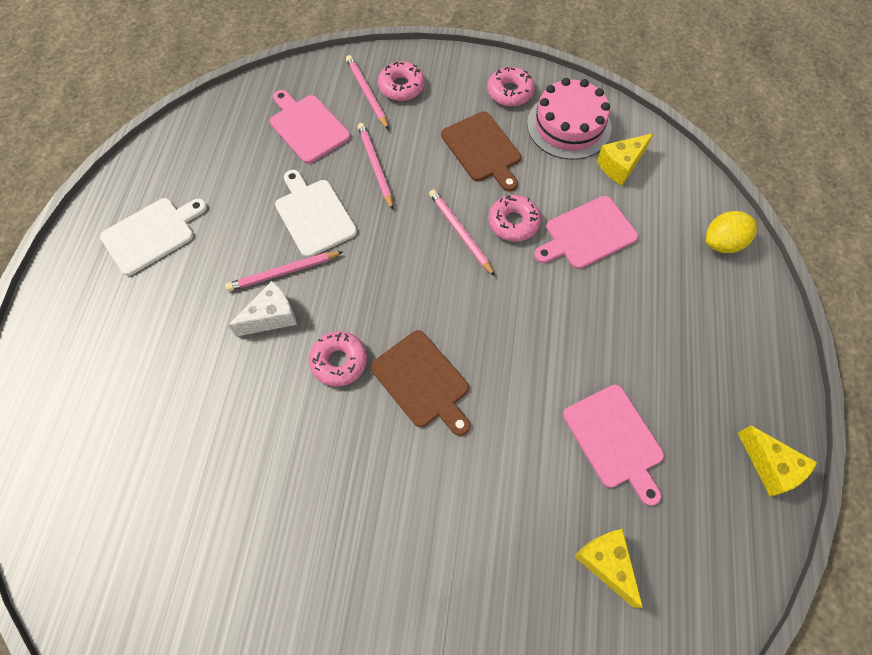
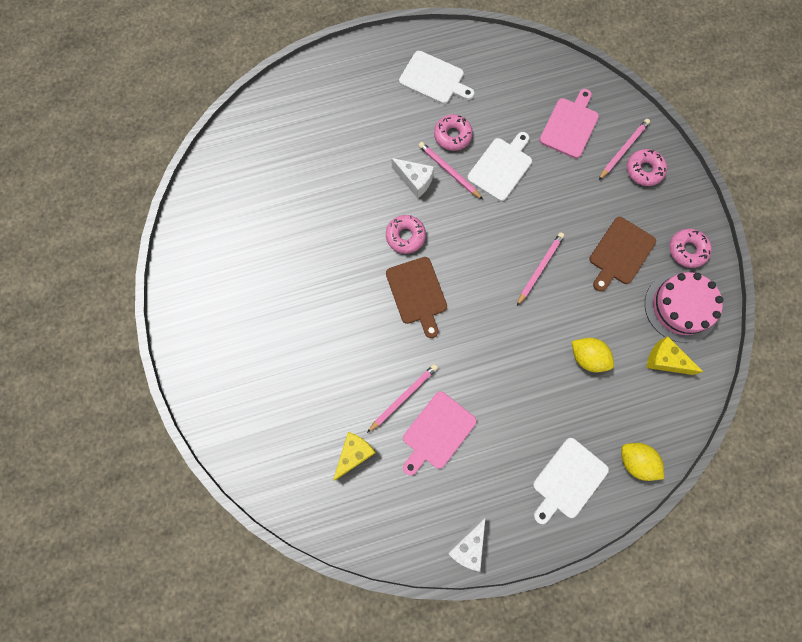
camera: 65 degrees right, 10 degrees up
(375, 166) = (562, 187): pink pencil -> pink pencil (403, 397)
(422, 381) = (417, 293): brown cutting board -> brown cutting board turned 45 degrees counterclockwise
(513, 222) = (568, 301): pink donut -> pink donut (452, 136)
(587, 234) = (587, 357): pink cutting board -> yellow lemon
(722, 318) = (568, 480): none -> white cutting board
(770, 466) = (468, 545): yellow cheese -> white cheese

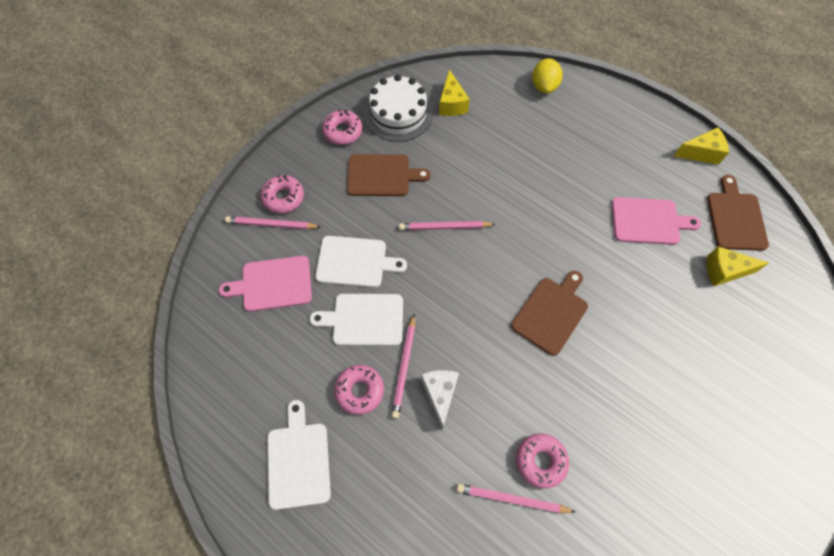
camera: 125 degrees left, 10 degrees down
(388, 511) = (735, 218): none -> brown cutting board
(403, 397) = (647, 264): pink pencil -> pink pencil (512, 499)
(405, 236) = (506, 362): pink donut -> pink donut (540, 461)
(468, 545) = (701, 153): white cheese -> yellow cheese
(568, 480) = (596, 118): white cutting board -> white cutting board (355, 262)
(587, 357) = (493, 152): yellow lemon -> none
(680, 307) = (398, 113): pink cake -> white cake

